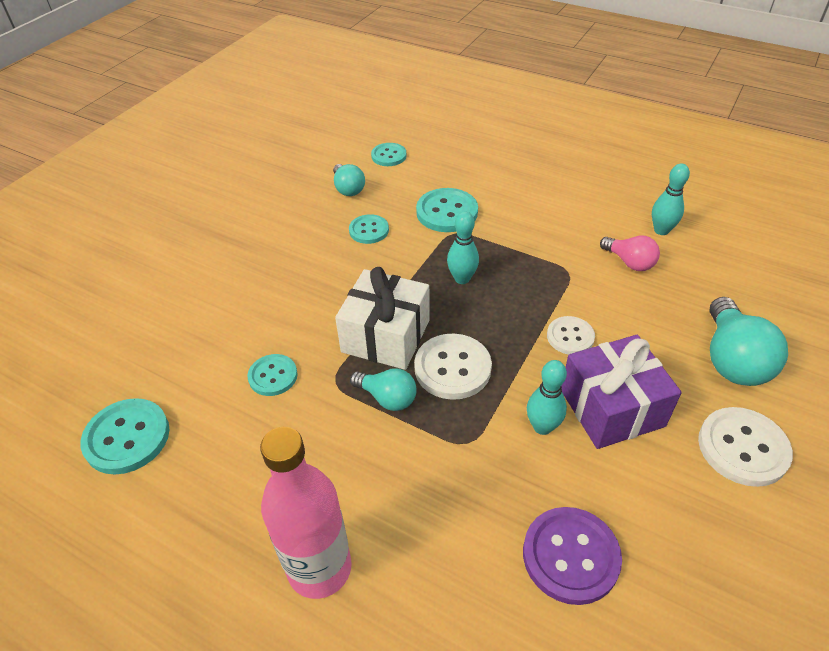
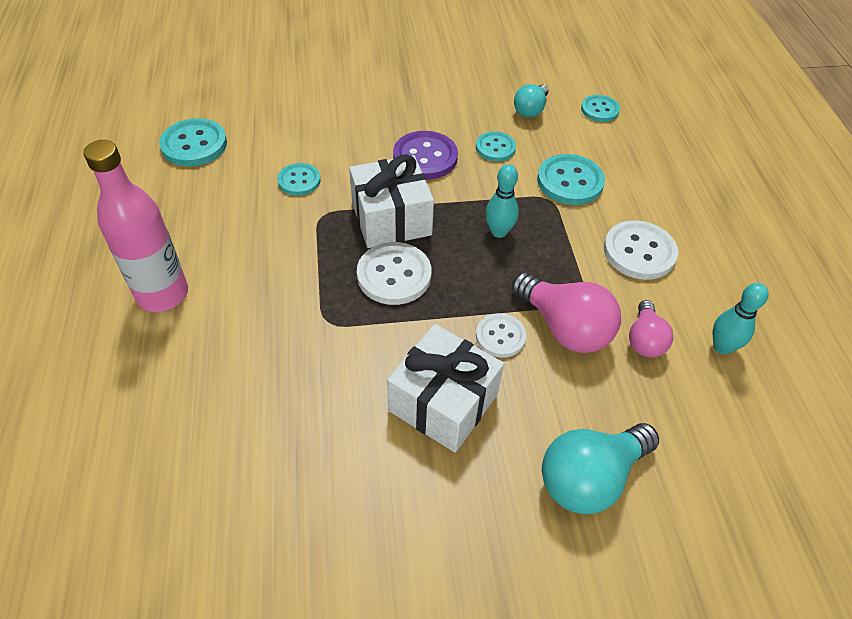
camera: 50 degrees right, 5 degrees up
(387, 398) = (331, 252): turquoise light bulb -> none
(542, 427) = (381, 362): turquoise bowling pin -> none
(570, 556) = (269, 437): purple button -> purple button (425, 157)
(588, 296) = (564, 327): none -> pink light bulb
(611, 407) = (443, 402): purple gift -> white gift
(742, 448) = (480, 526): white button -> white button (639, 252)

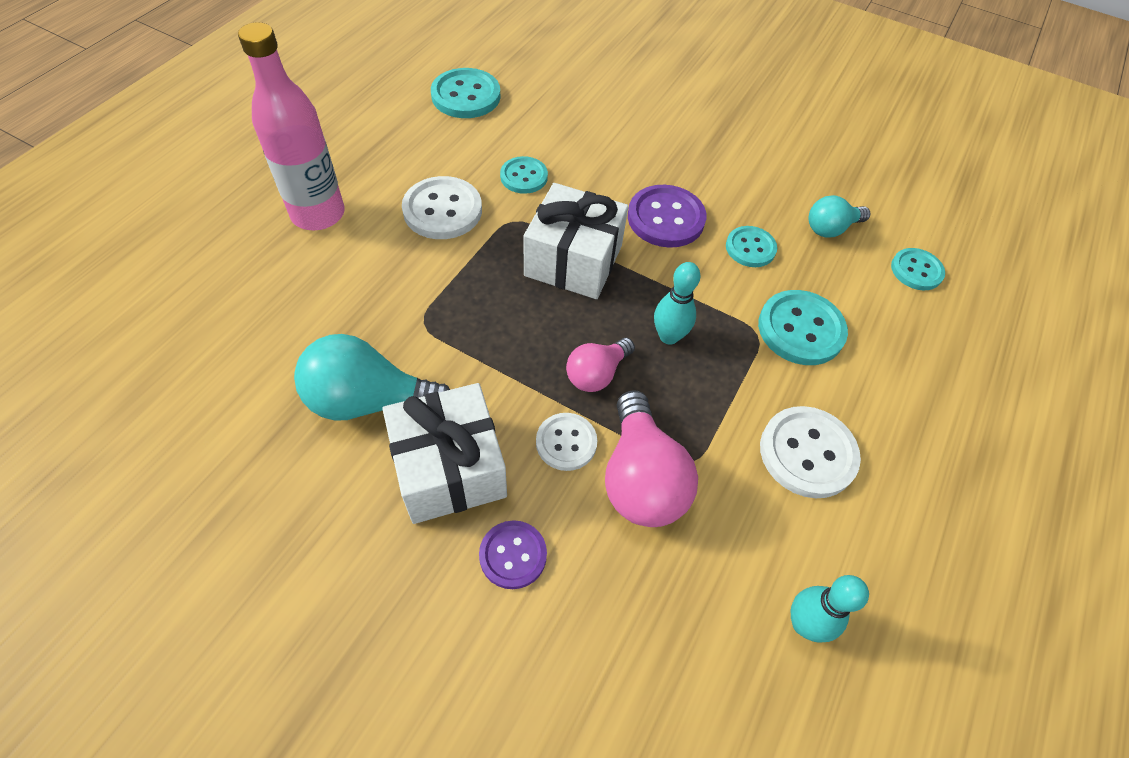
camera: 35 degrees right, 5 degrees up
(394, 275) = (523, 316): white button -> white button (442, 210)
(535, 425) = (513, 555): none -> purple button
(590, 478) = (514, 649): turquoise light bulb -> turquoise light bulb (369, 400)
(644, 340) = (717, 551): pink light bulb -> pink light bulb (596, 374)

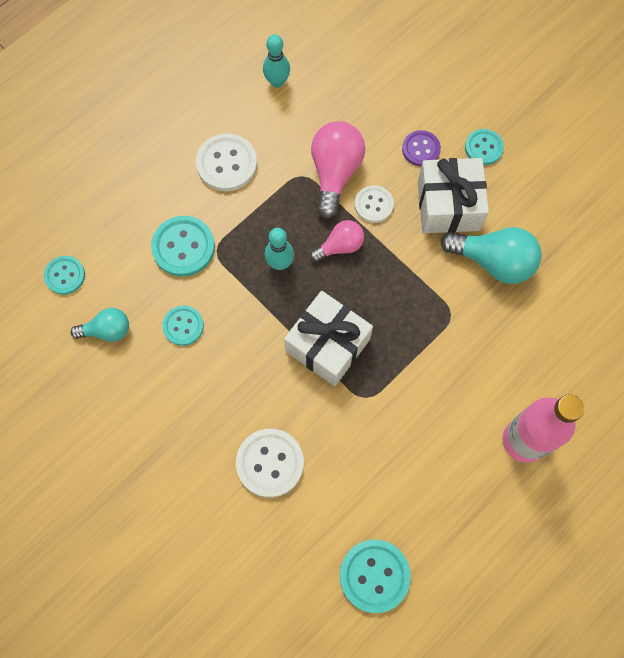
camera: 160 degrees left, 15 degrees up
(442, 210) = (421, 422): white button -> white button (270, 463)
(524, 176) = (344, 447): turquoise button -> turquoise button (483, 148)
(666, 218) = (238, 371): purple button -> none

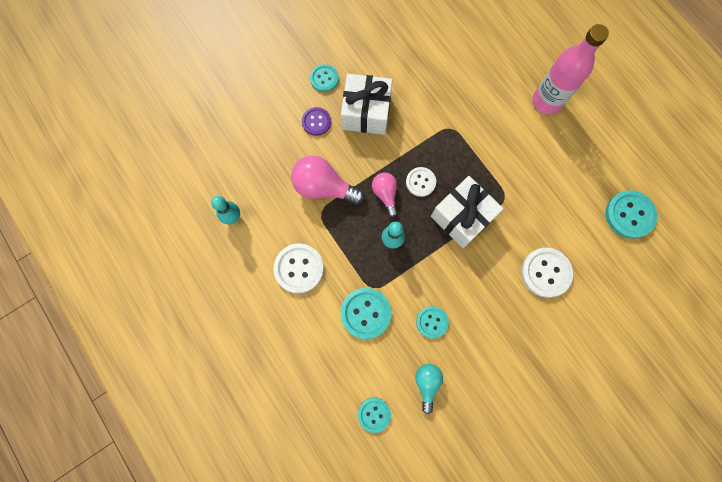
camera: 80 degrees left, 5 degrees up
(373, 205) = (356, 164): white button -> white button (420, 182)
(493, 261) = (415, 92): turquoise light bulb -> none

